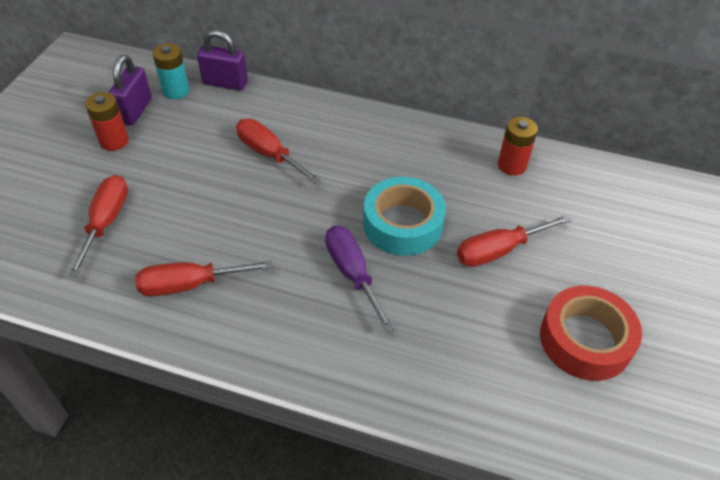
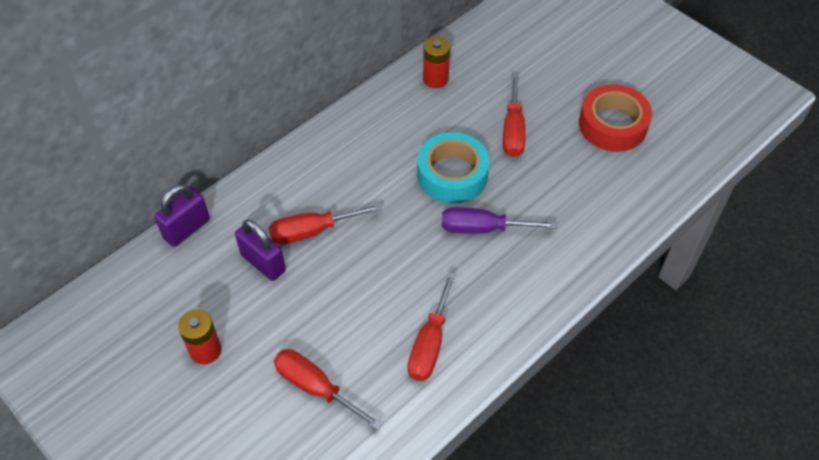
camera: 60 degrees left, 5 degrees up
(135, 111) = (172, 318): purple padlock -> purple padlock (263, 263)
(176, 91) = (167, 274): turquoise battery -> none

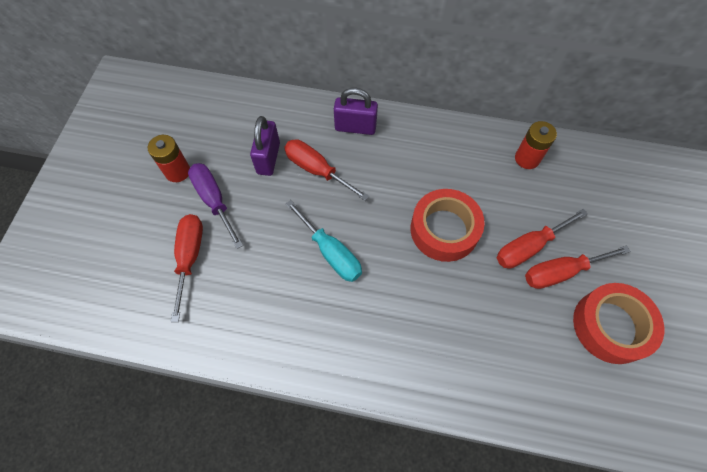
camera: 55 degrees right, 10 degrees up
(187, 229) = (263, 98): purple padlock -> purple padlock (355, 127)
(406, 268) = (331, 253): none -> turquoise screwdriver
(429, 344) = (276, 312): red screwdriver -> red screwdriver (560, 272)
(452, 174) = (444, 229): turquoise tape -> red tape
(482, 228) = (410, 284): purple screwdriver -> purple screwdriver (214, 200)

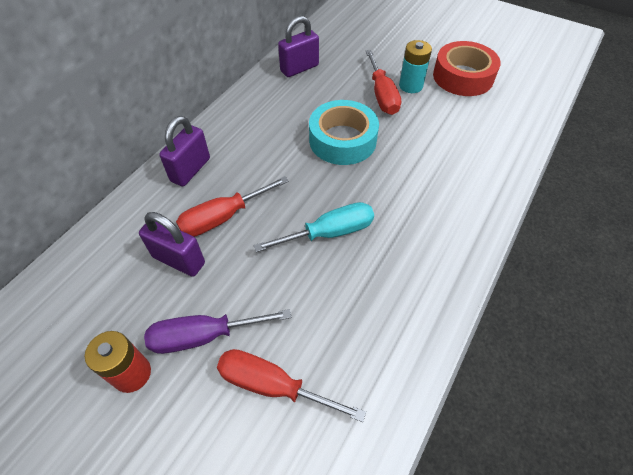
camera: 70 degrees left, 10 degrees down
(444, 229) = (342, 140): red tape -> turquoise tape
(527, 159) = (299, 68): red battery -> purple padlock
(560, 272) = (411, 86): red screwdriver -> turquoise battery

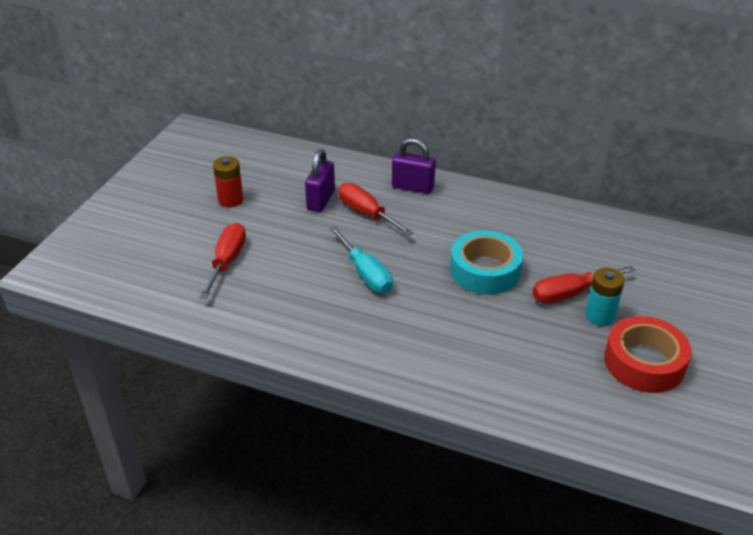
camera: 80 degrees right, 15 degrees down
(204, 336) = (260, 224): purple screwdriver -> none
(299, 68) = (584, 228): purple padlock -> none

